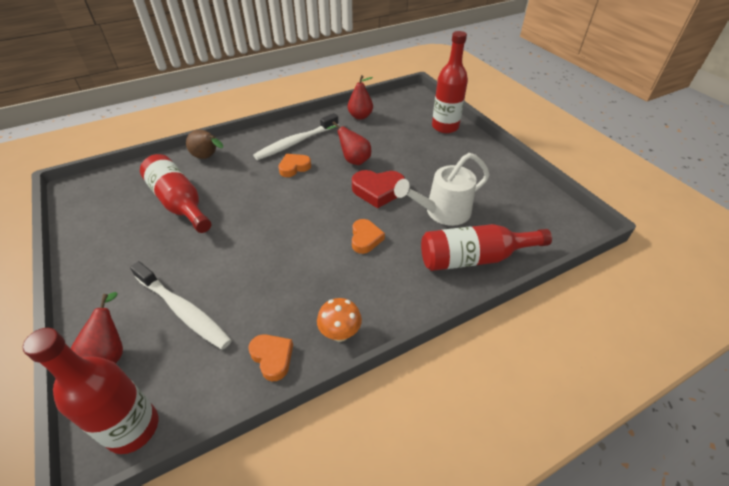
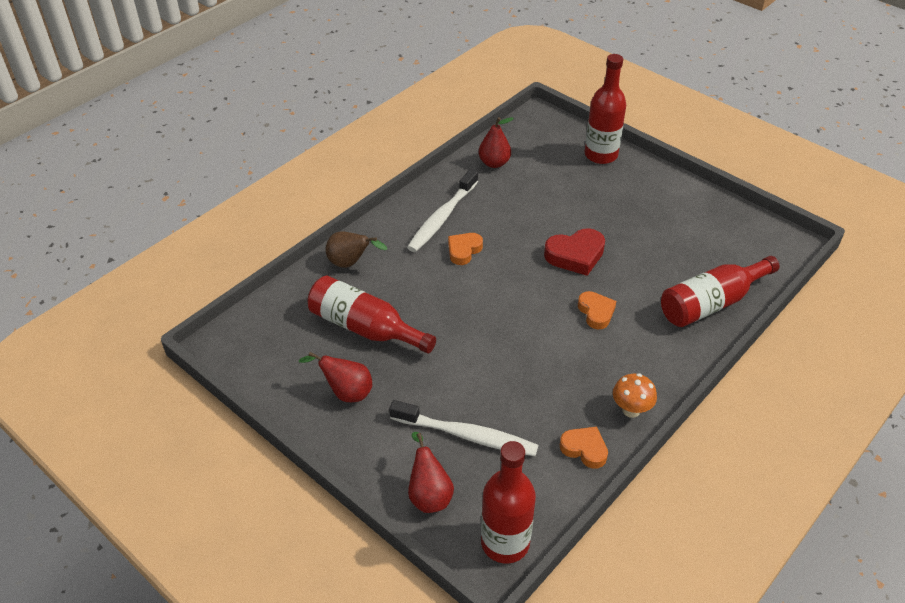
camera: 20 degrees left, 0 degrees up
(353, 160) = (524, 224): red pear -> red pear (346, 392)
(442, 212) = (655, 263): white watering can -> none

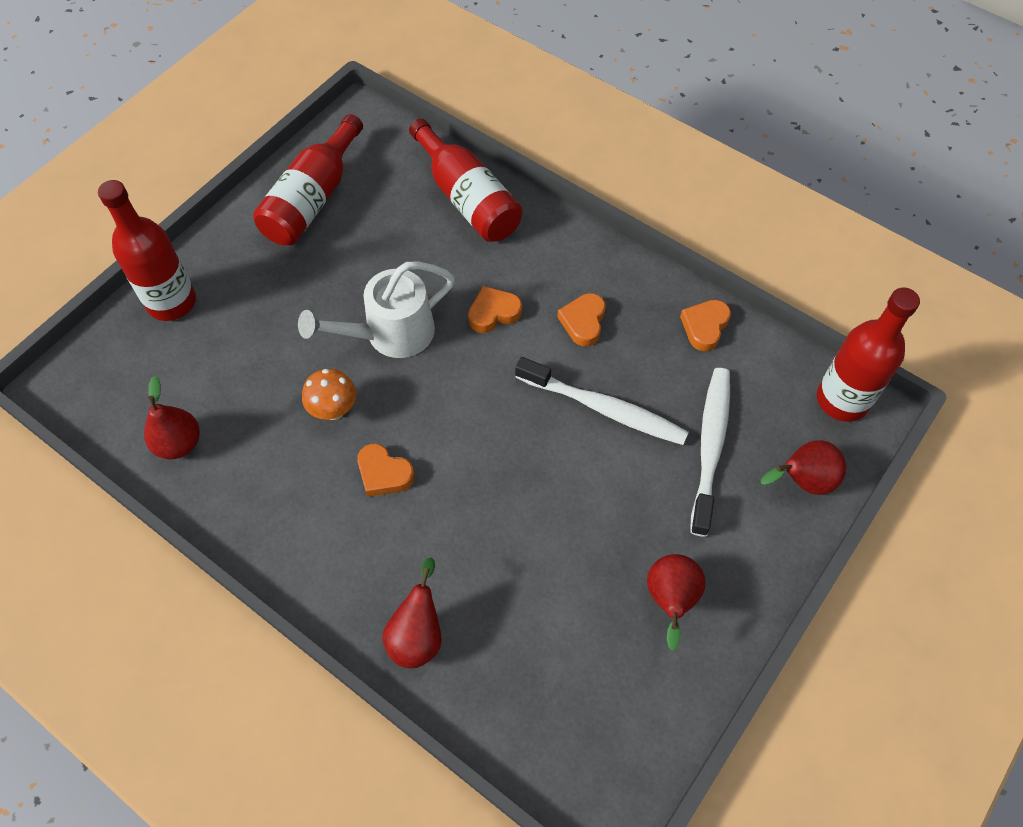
camera: 95 degrees left, 15 degrees up
(350, 263) = (417, 635): brown pear -> red pear
(365, 328) = (550, 592): red bottle -> red bottle (313, 199)
(442, 217) = (310, 510): white toothbrush -> white toothbrush (604, 408)
(575, 255) = (390, 334): red heart -> white watering can
(588, 366) = (583, 322): none -> orange heart
(631, 410) = (641, 282): orange mushroom -> orange mushroom (334, 410)

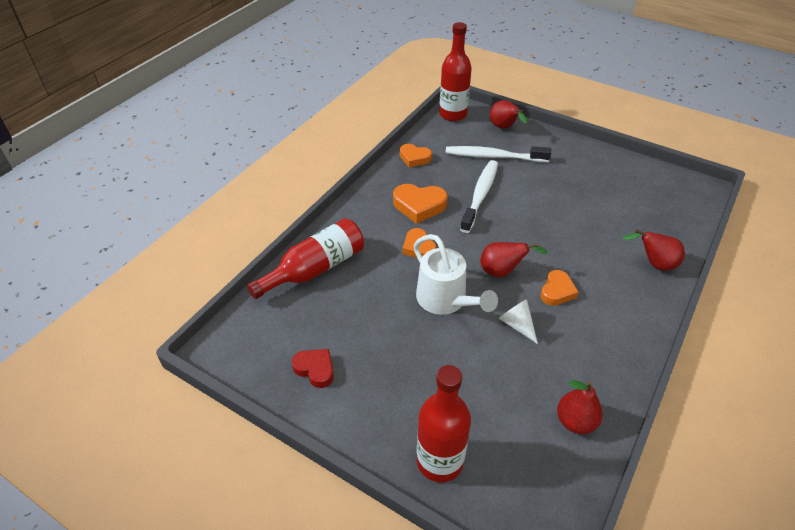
camera: 95 degrees left, 15 degrees down
(313, 199) = (315, 369): red bottle -> red heart
(334, 410) = (517, 325): orange mushroom -> white cone
(583, 322) = (419, 206): orange heart -> orange heart, size x1.50
(670, 600) = (587, 170): red pear -> red pear (502, 271)

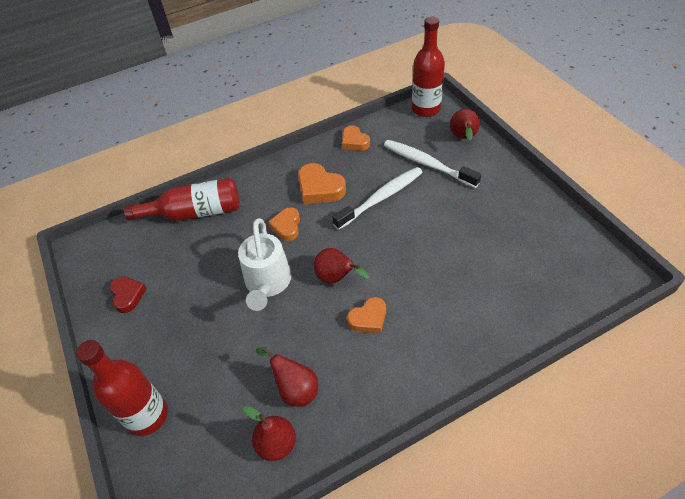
camera: 35 degrees right, 5 degrees up
(517, 325) = (306, 333): white cone -> none
(654, 264) = (489, 334): red pear -> red pear (295, 389)

